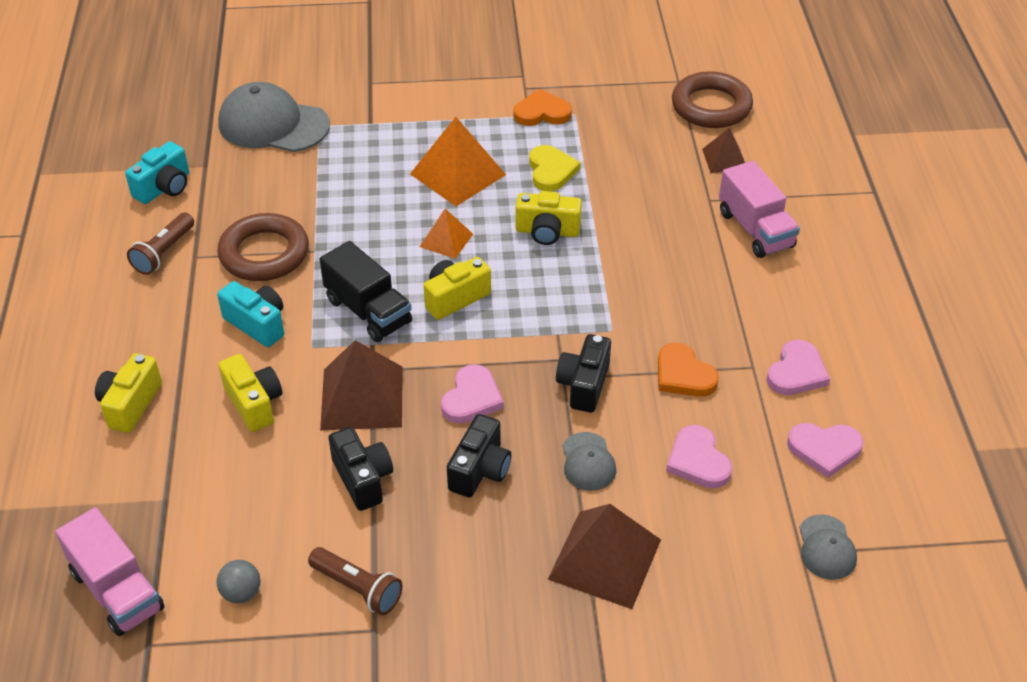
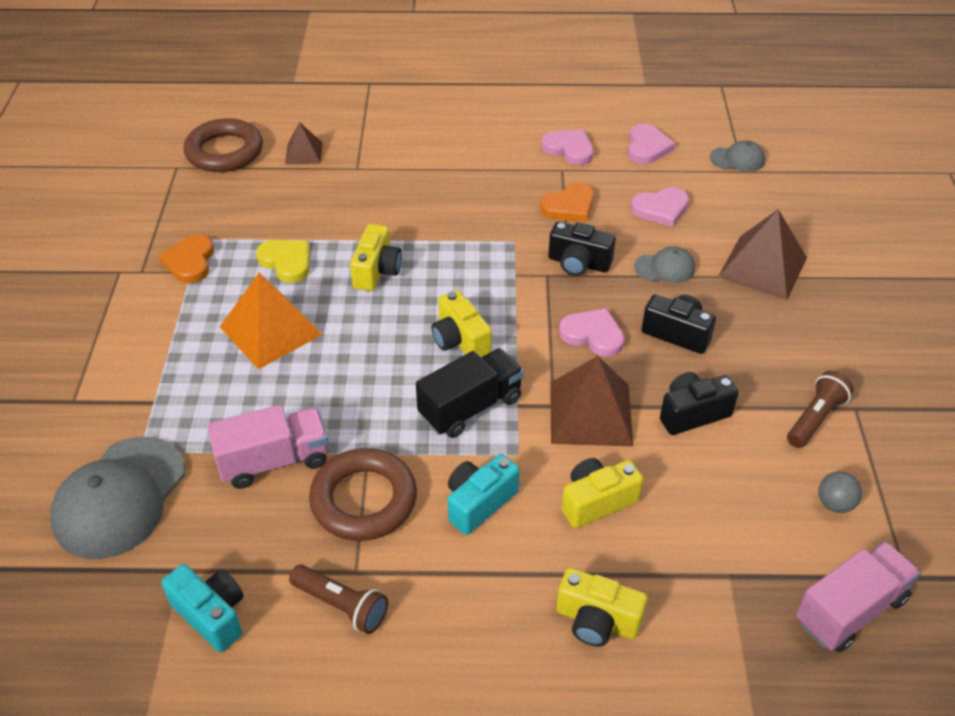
camera: 85 degrees left, 0 degrees up
(446, 240) = (374, 343): orange pyramid -> none
(551, 171) = (287, 262): yellow heart -> yellow heart turned 45 degrees clockwise
(755, 229) = (401, 148): pink truck -> pink truck (274, 461)

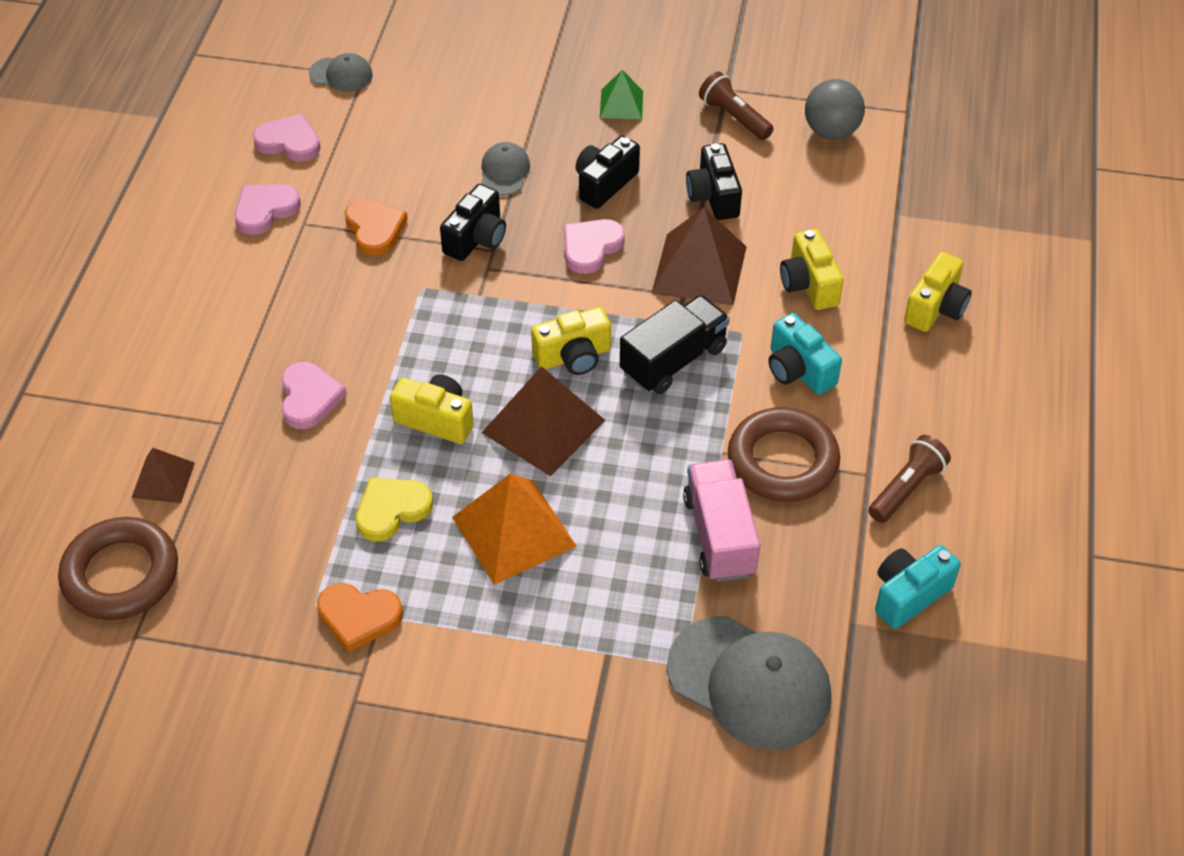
camera: 80 degrees left, 5 degrees up
(470, 407) = (673, 360): black truck -> black truck turned 75 degrees clockwise
(661, 209) = (406, 154): pink heart -> pink heart (309, 398)
(737, 159) = (341, 74): grey cap -> grey cap turned 90 degrees clockwise
(762, 267) = (525, 100): brown pyramid -> brown pyramid (543, 426)
(790, 331) = (621, 104): none -> green pyramid
(834, 504) = (831, 131): grey ball -> grey ball, size x1.63
(850, 610) = (936, 152): pink truck -> none

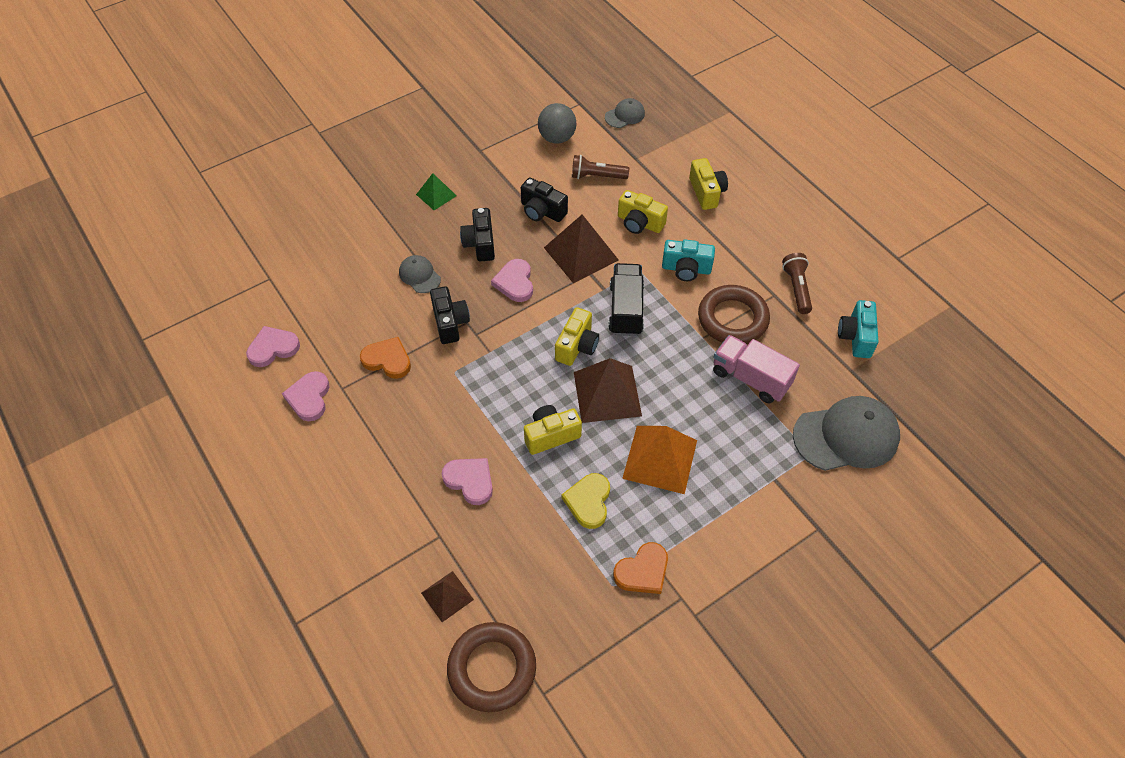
camera: 45 degrees left, 5 degrees up
(341, 74) = (255, 287): grey cap -> grey cap (625, 115)
(734, 117) = (502, 163): brown flashlight -> brown flashlight (597, 176)

